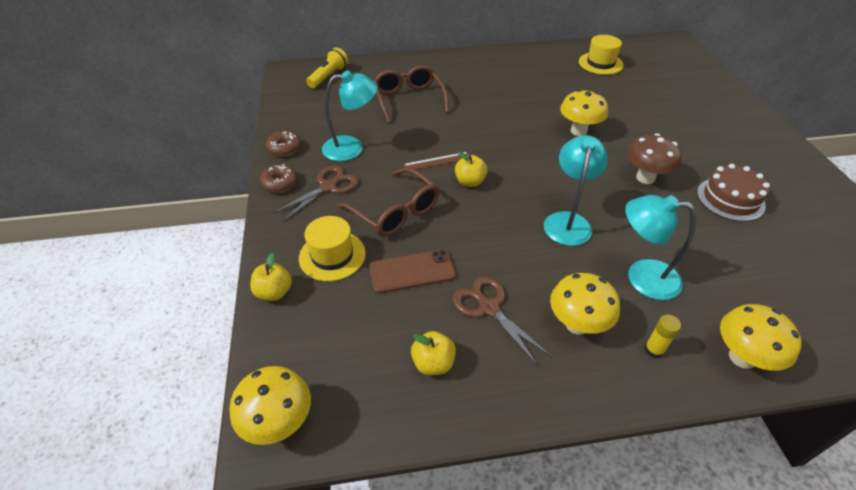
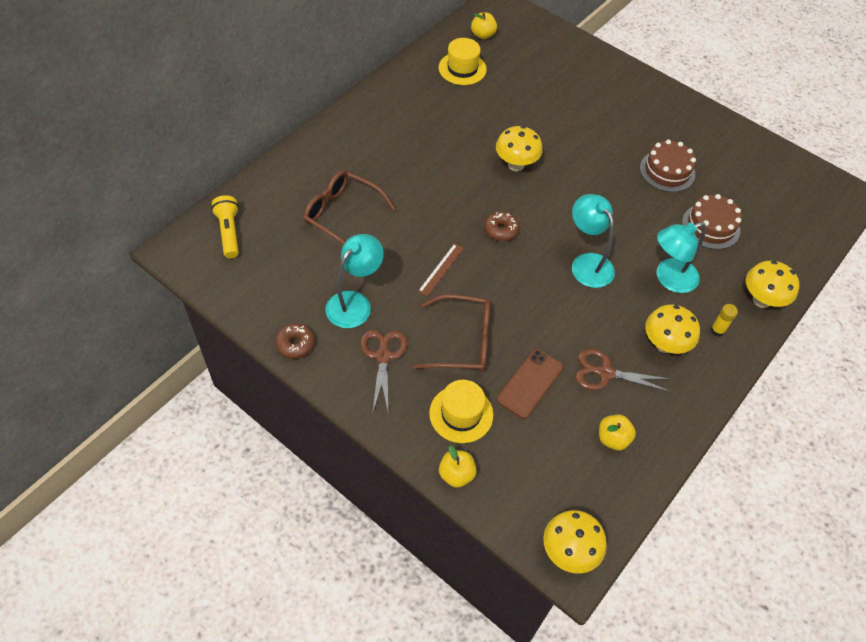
camera: 45 degrees left, 10 degrees up
(280, 183) = (338, 382): brown donut -> brown donut (501, 230)
(470, 182) = (487, 273): yellow apple -> yellow apple (483, 35)
(645, 178) = (601, 185): brown mushroom -> none
(739, 262) = (711, 226): none -> brown cake

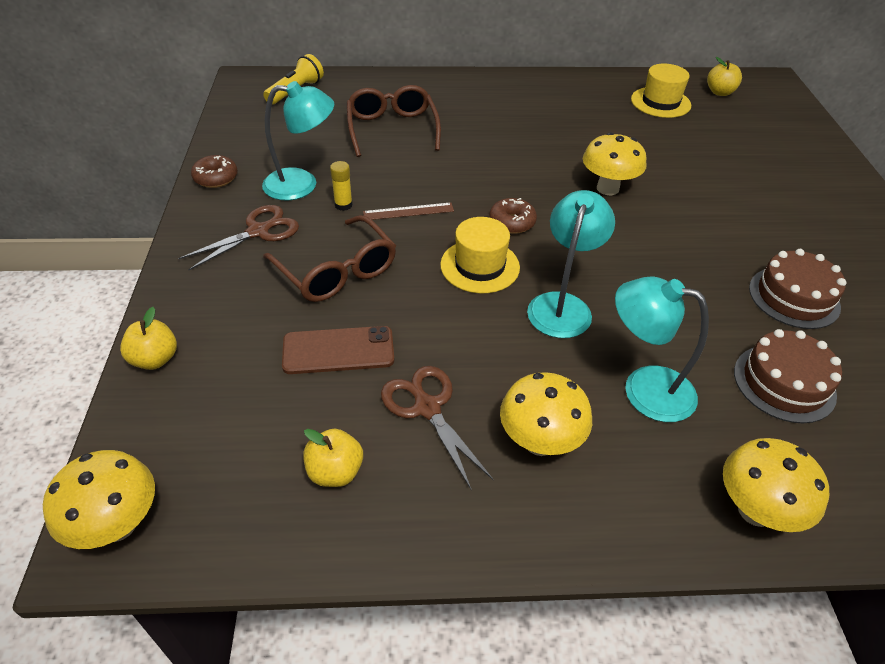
camera: 50 degrees right, 10 degrees down
(461, 414) = (241, 320): yellow hat -> yellow hat (480, 266)
(717, 330) = (635, 487): yellow glue stick -> yellow glue stick (343, 205)

